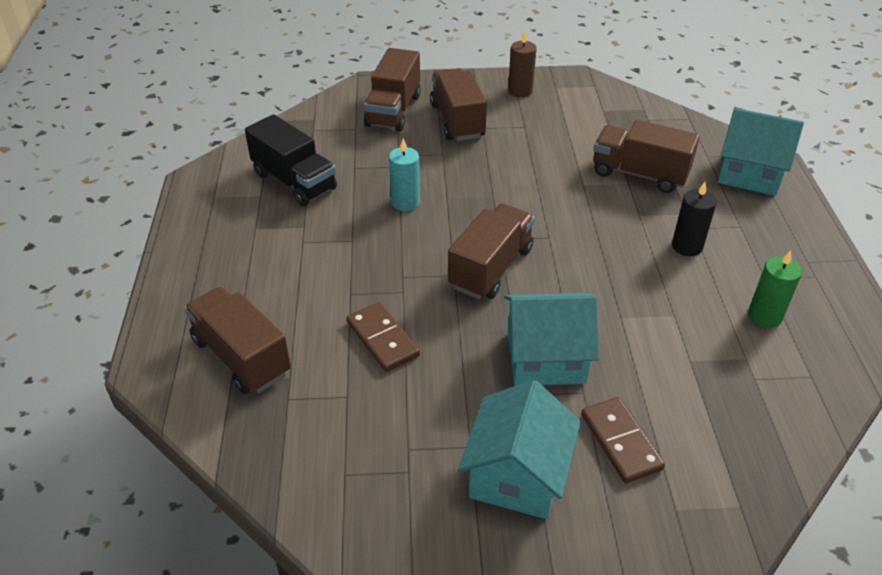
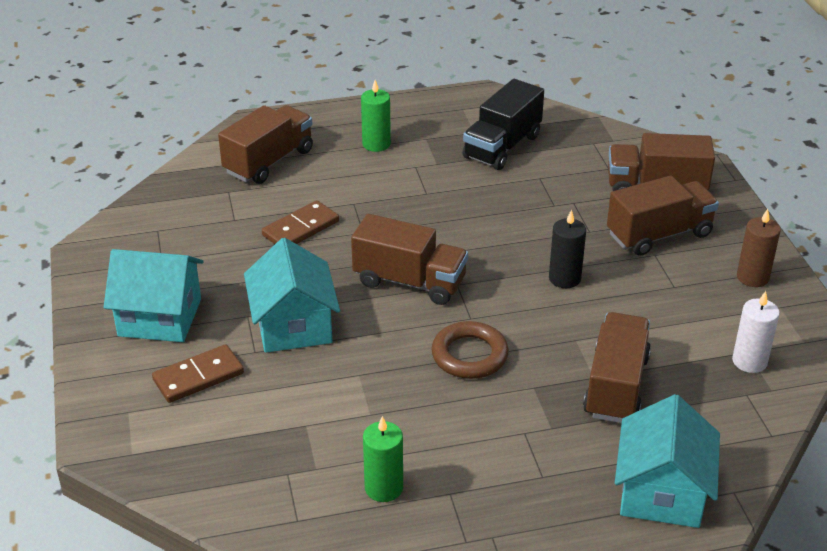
camera: 80 degrees right, 5 degrees down
(248, 265) = (376, 144): none -> green candle
(405, 202) = (494, 217): turquoise candle -> none
(599, 244) = (469, 355): none -> brown ring
(614, 111) = (749, 361): none -> white candle
(687, 246) = (487, 426): black candle -> black candle (564, 278)

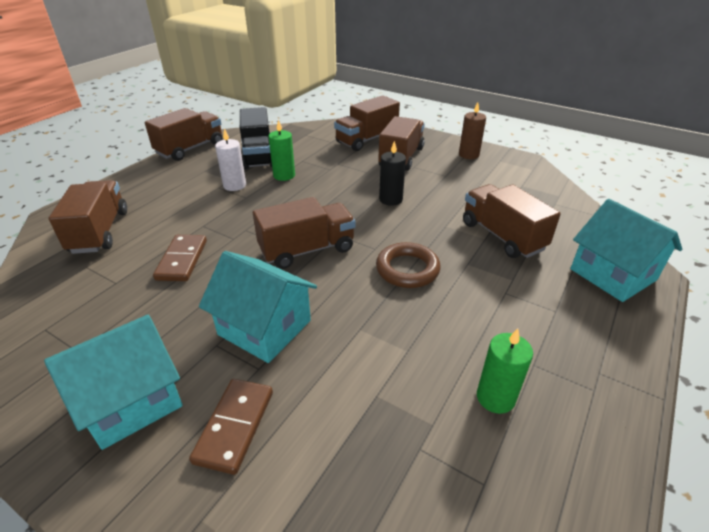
camera: 45 degrees left, 0 degrees up
(376, 144) = (174, 187): green candle -> green candle (284, 175)
(445, 100) = (190, 149): none -> brown truck
(749, 361) = (530, 189): white candle -> white candle (234, 185)

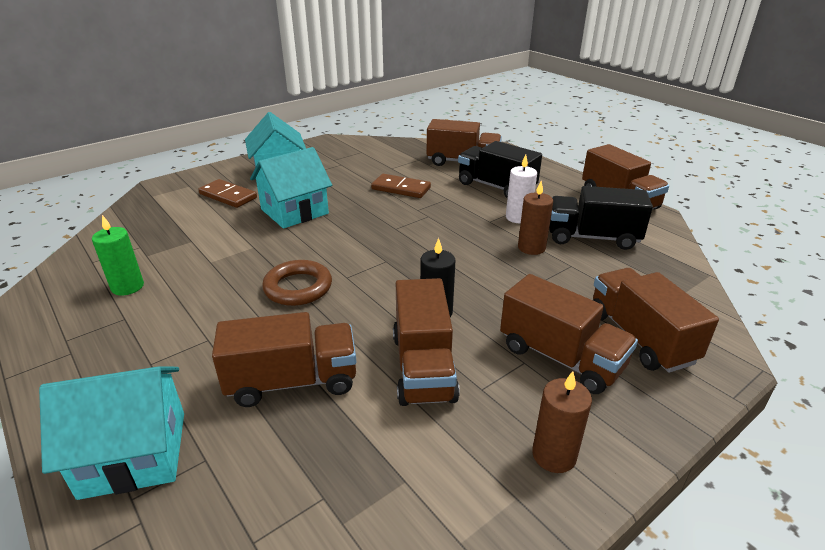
camera: 110 degrees right, 5 degrees down
(170, 203) = (496, 187): none -> black truck
(284, 175) = (531, 248): green candle -> brown candle
(307, 250) = (373, 240): brown truck -> brown truck (423, 367)

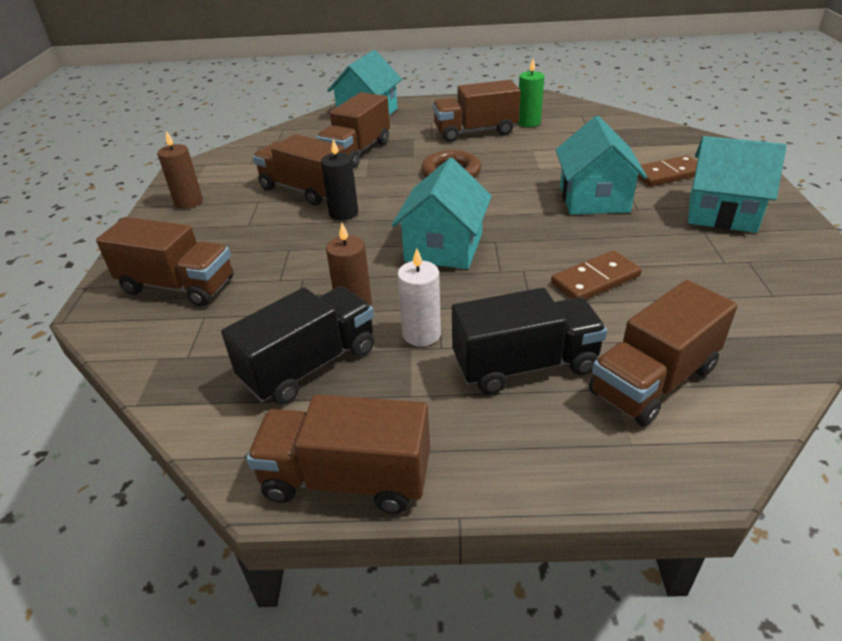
camera: 130 degrees right, 5 degrees up
(427, 243) = (444, 247): none -> turquoise house
(560, 357) = (227, 240): brown truck -> brown truck (475, 132)

